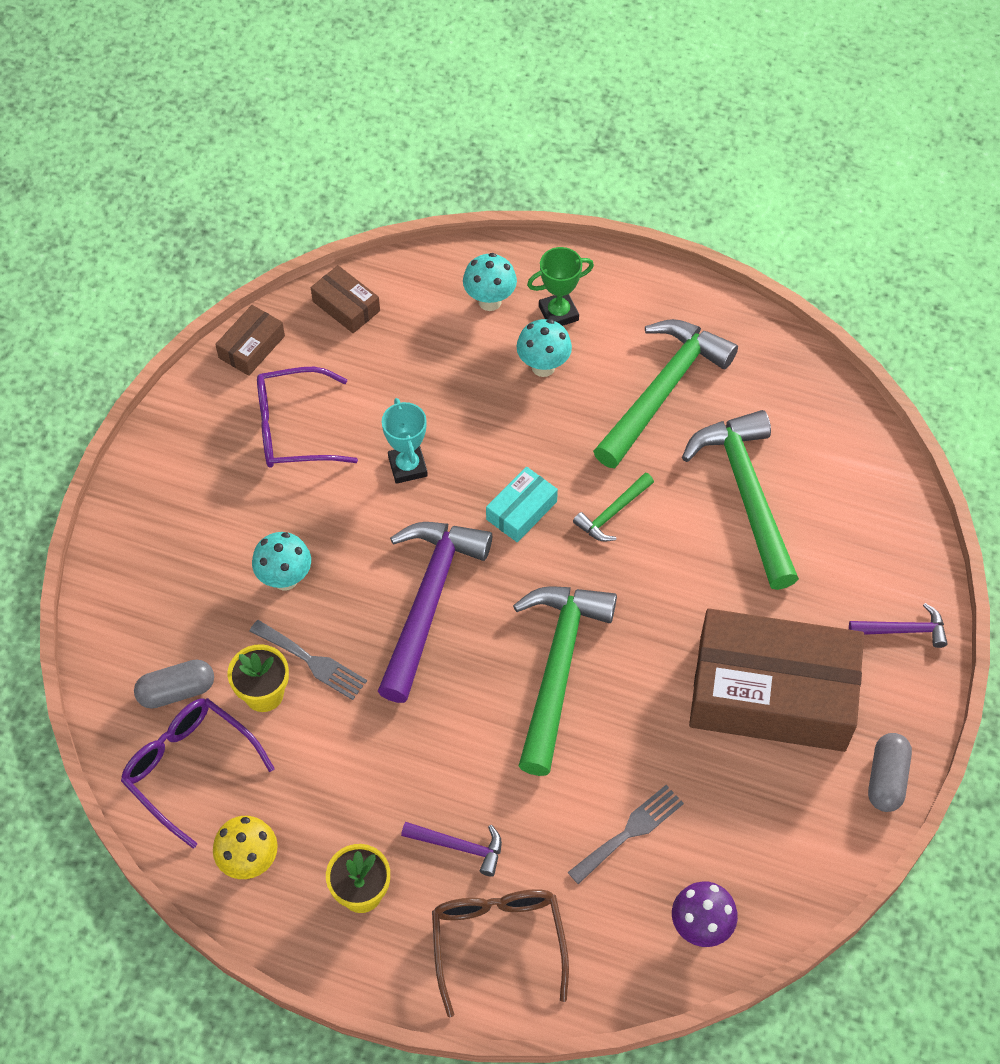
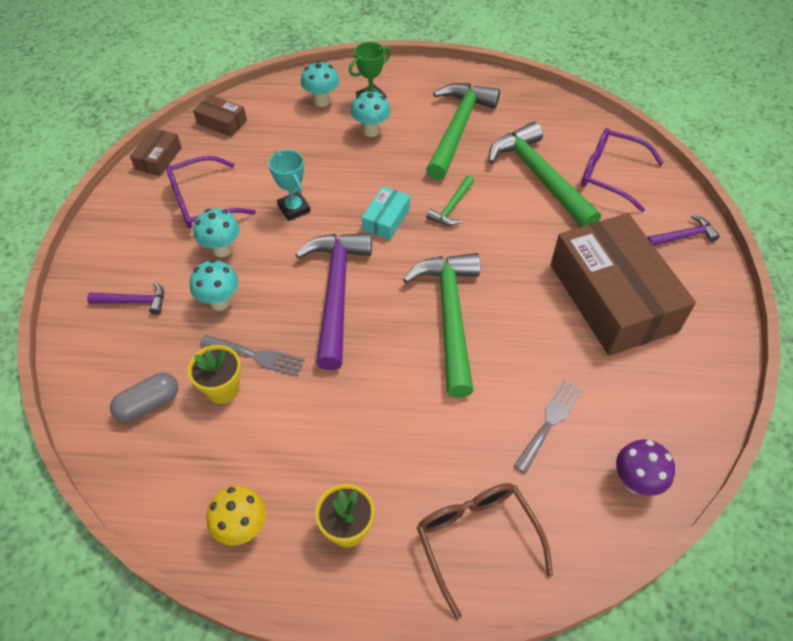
camera: 15 degrees left, 5 degrees down
(189, 768) = (172, 463): purple glasses -> purple glasses (610, 174)
(304, 506) = (222, 249): none -> turquoise mushroom
(459, 847) = (418, 469): purple hammer -> purple hammer (134, 302)
(772, 693) = (612, 297): brown box -> brown box turned 75 degrees clockwise
(886, 779) = (721, 336): grey capsule -> none

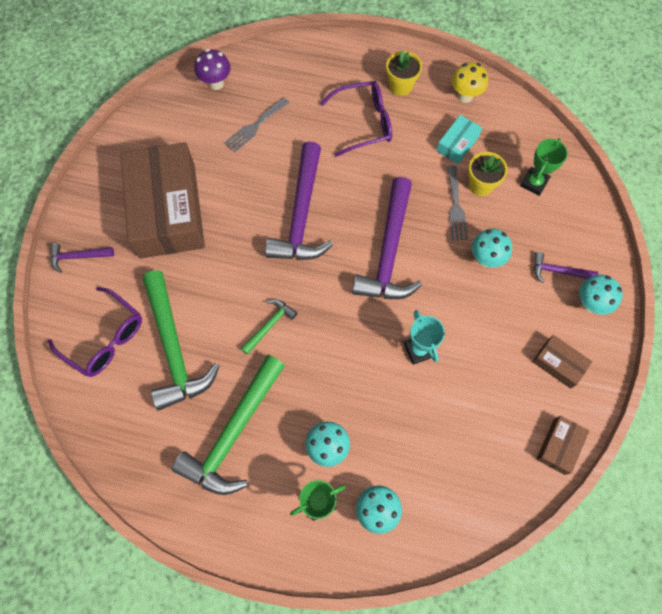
camera: 170 degrees left, 15 degrees up
(149, 404) = (534, 183): grey capsule -> green trophy
(201, 202) = (508, 374): purple glasses -> purple glasses (364, 123)
(221, 122) = (494, 494): brown box -> brown box (558, 364)
(222, 249) = (486, 313): turquoise mushroom -> turquoise mushroom (590, 304)
(256, 356) = (455, 207): grey fork -> grey fork turned 120 degrees counterclockwise
(386, 219) = (333, 322): turquoise box -> turquoise box (457, 144)
(450, 316) = (301, 215): green hammer -> purple hammer
(476, 539) = (324, 69): brown glasses -> none

